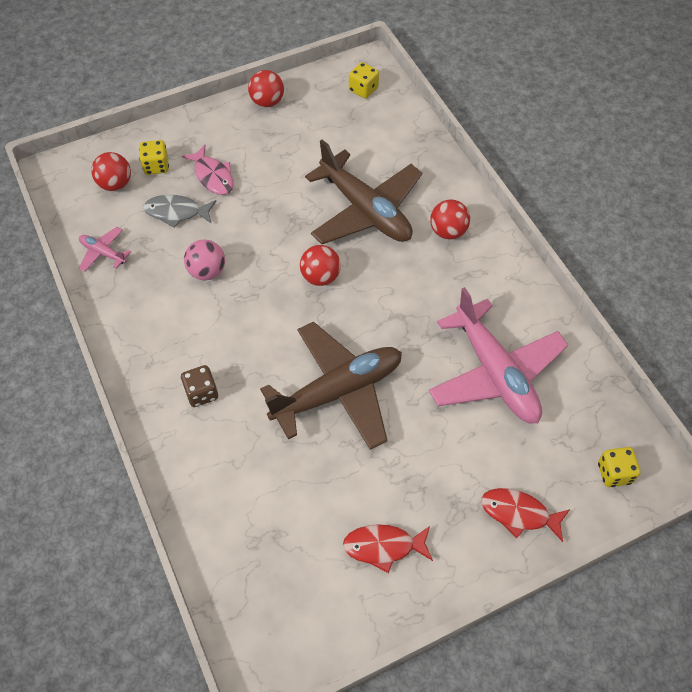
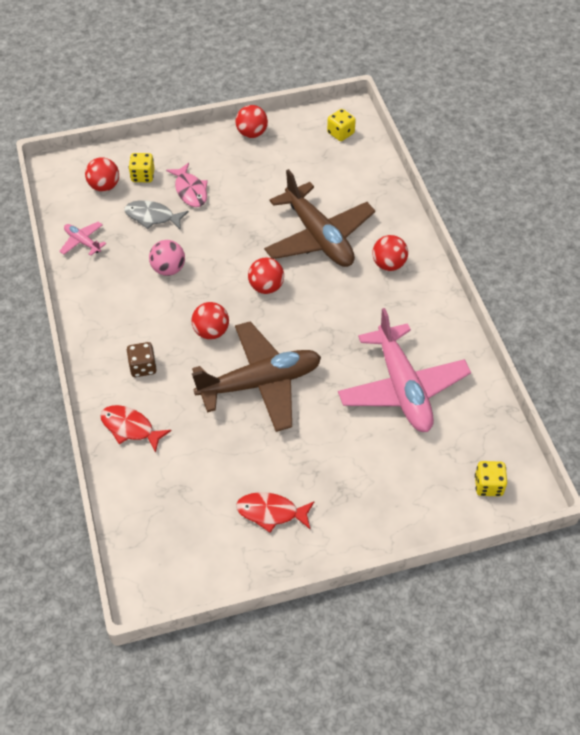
camera: 10 degrees right, 5 degrees down
(270, 338) = (211, 332): none -> red ball
(519, 513) = (395, 505): red fish -> red fish (130, 428)

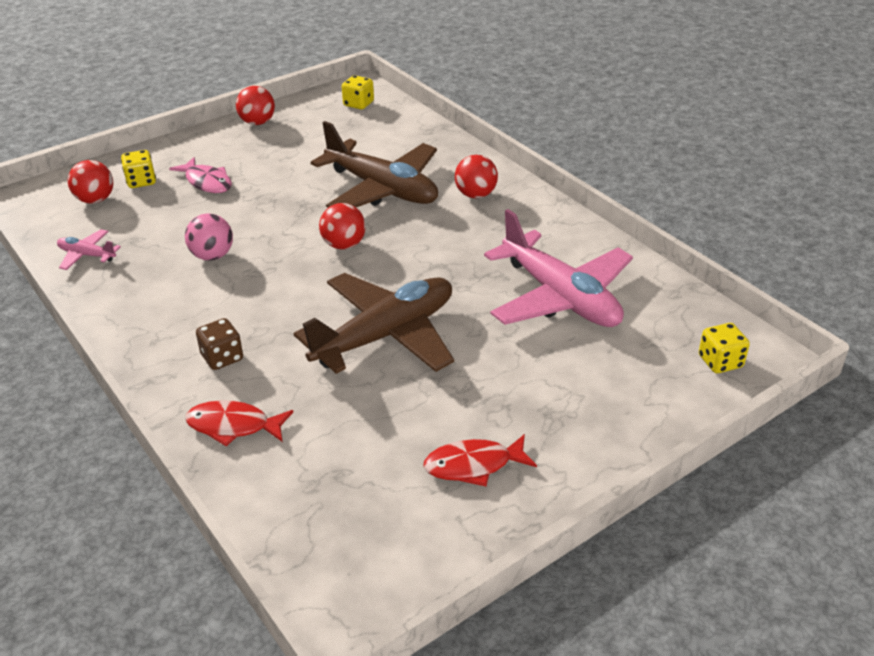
camera: 20 degrees left, 15 degrees down
(152, 217) = (169, 214): grey fish -> none
(211, 332) = (296, 301): red ball -> none

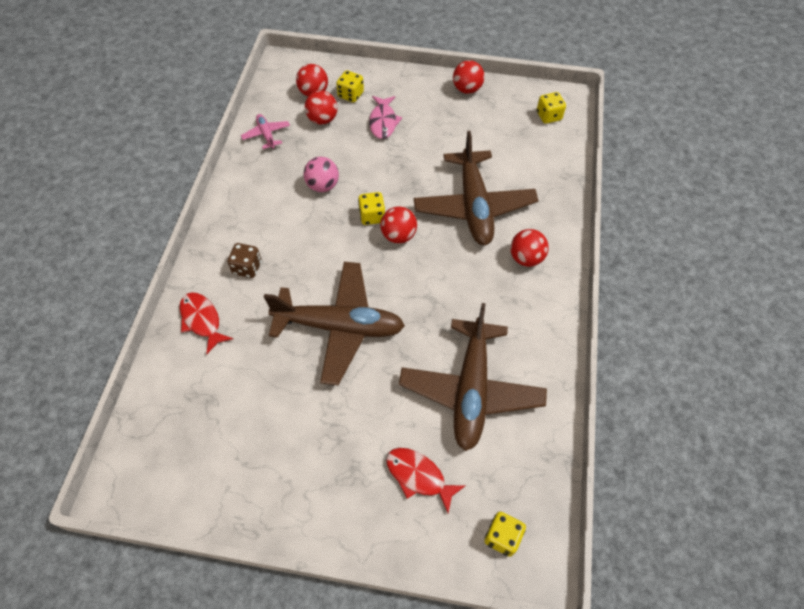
camera: 45 degrees right, 20 degrees up
(137, 213) = (322, 119): none -> red ball
(297, 247) = (372, 216): none -> yellow dice
(473, 465) = (274, 463): red fish -> red fish (418, 476)
(560, 297) = (471, 390): pink plane -> brown plane

